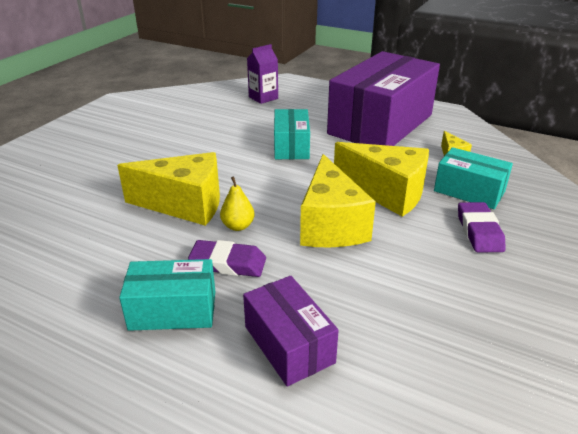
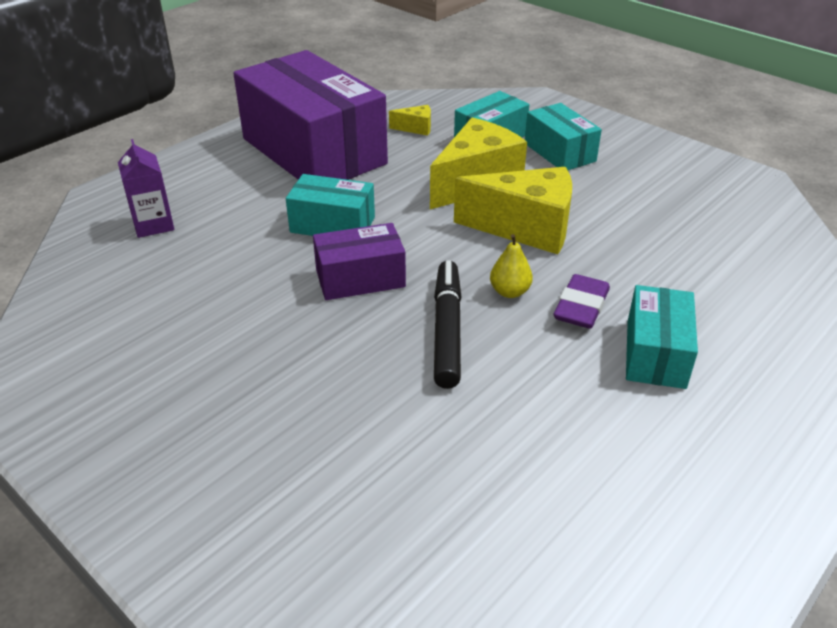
camera: 75 degrees left, 5 degrees up
(185, 205) = (447, 330): yellow cheese -> black marker
(289, 344) = (706, 284): purple box -> purple box (360, 278)
(479, 231) = (559, 152): purple eraser -> turquoise box

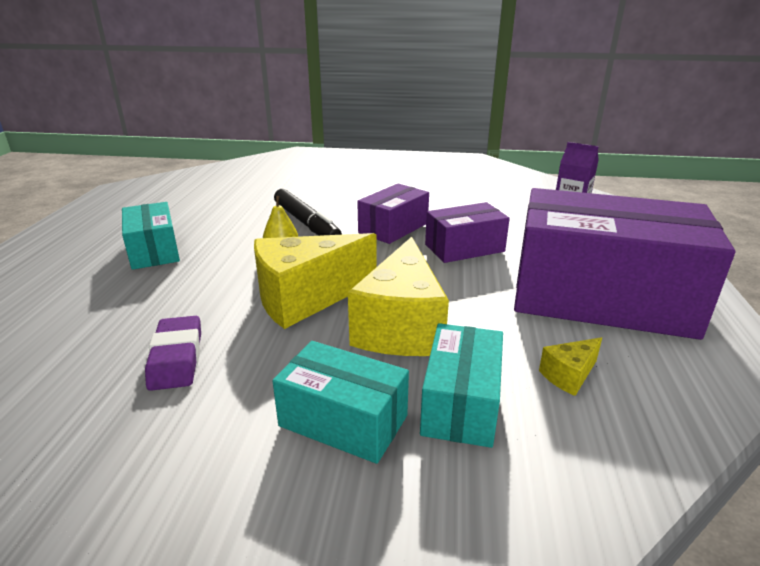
camera: 145 degrees right, 10 degrees down
(332, 225) = (464, 248): turquoise box -> purple box
(581, 307) = (220, 259): purple eraser -> purple eraser (176, 358)

